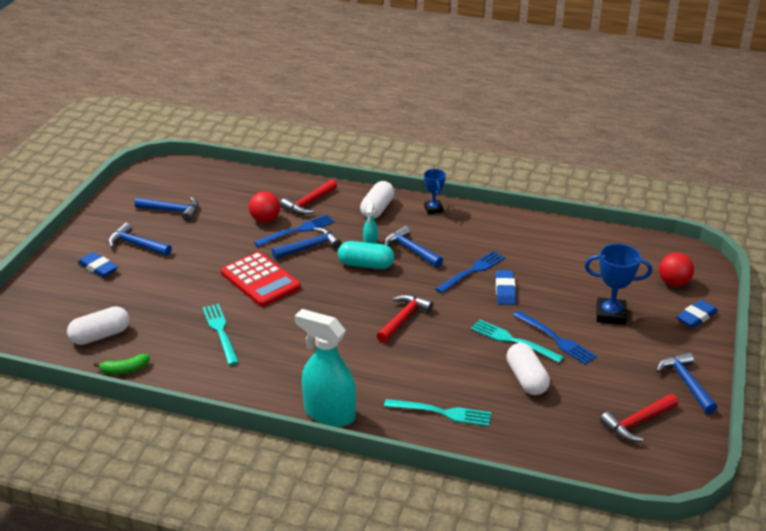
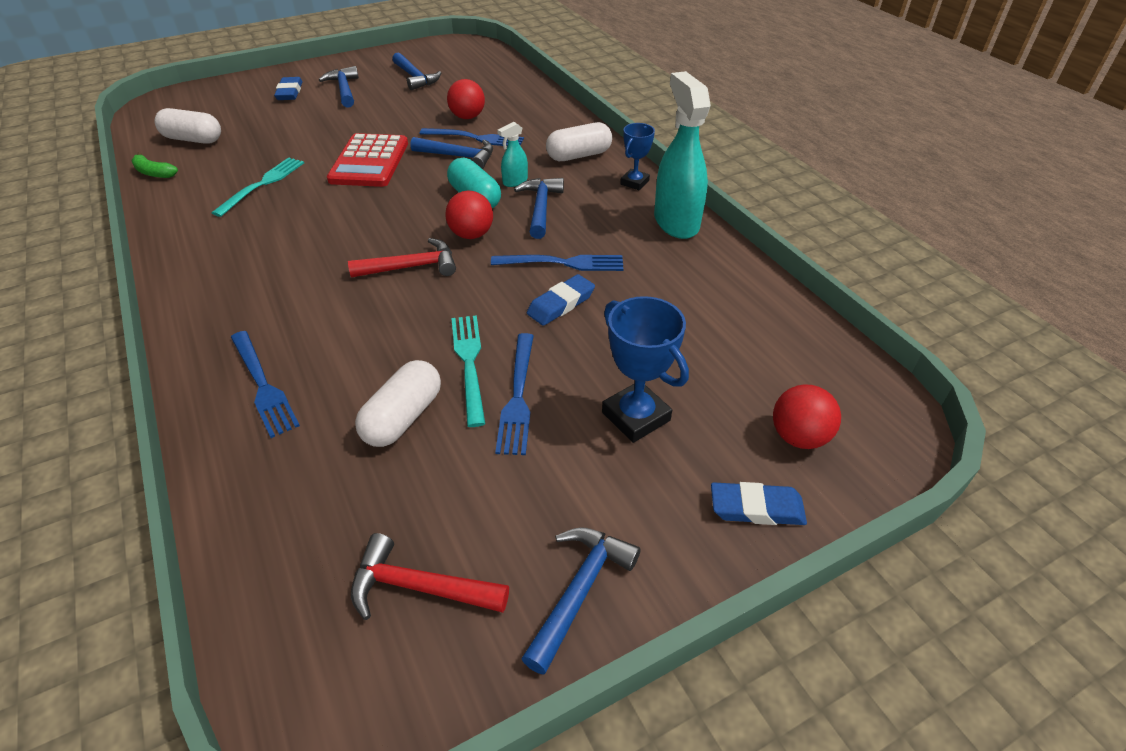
camera: 45 degrees right, 10 degrees up
(309, 203) = (528, 121): red hammer -> none
(329, 413) = (188, 309): turquoise spray bottle -> turquoise spray bottle (676, 222)
(402, 285) = (471, 235): none -> red ball
(442, 412) = (263, 386): turquoise fork -> blue fork

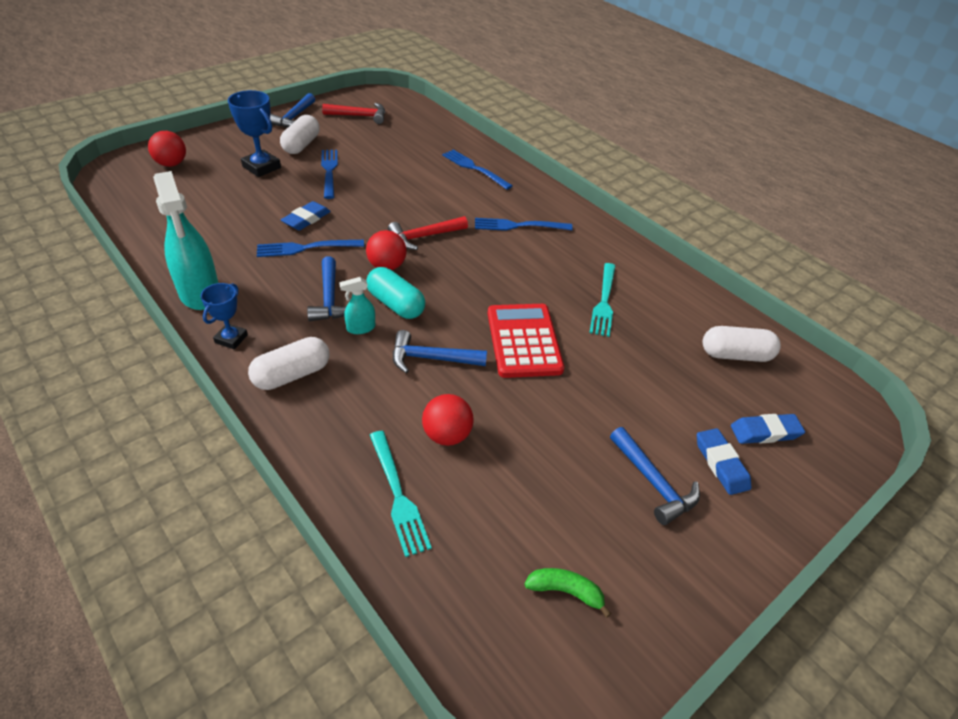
camera: 165 degrees right, 0 degrees up
(154, 173) = (716, 306): green banana -> green banana (565, 591)
(403, 417) = (390, 160): white capsule -> white capsule (301, 145)
(415, 77) = (570, 535): blue hammer -> none
(469, 363) = (362, 184): turquoise fork -> turquoise fork (398, 495)
(476, 138) = (422, 392): blue fork -> blue fork (518, 226)
(515, 181) = (360, 328): turquoise spray bottle -> turquoise spray bottle turned 150 degrees counterclockwise
(756, 508) = (208, 140): blue eraser -> blue eraser (765, 432)

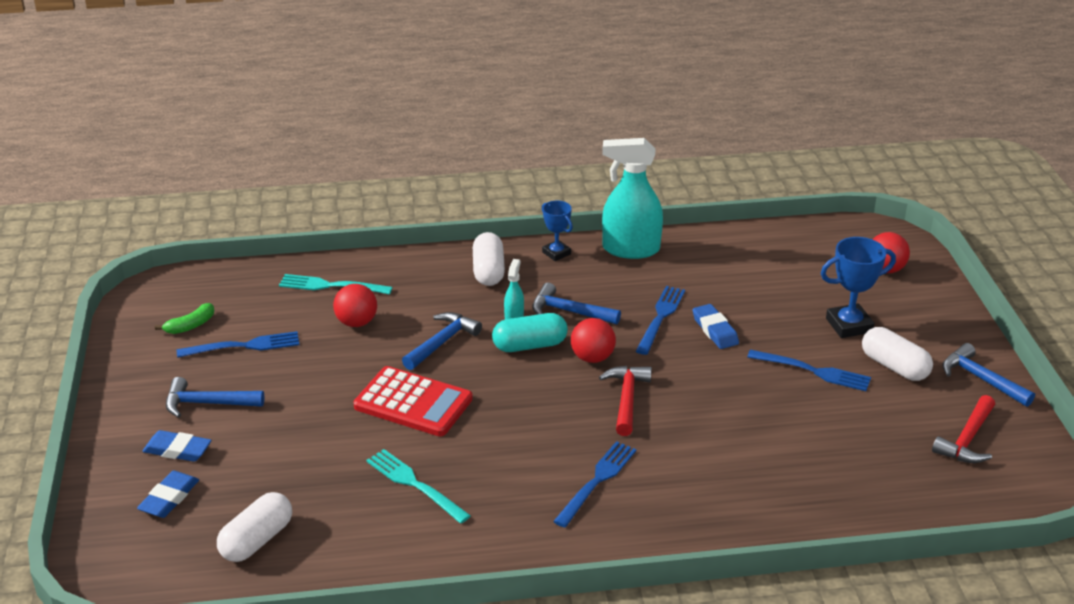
camera: 125 degrees right, 10 degrees down
(474, 168) = (757, 497): blue fork -> blue fork (244, 346)

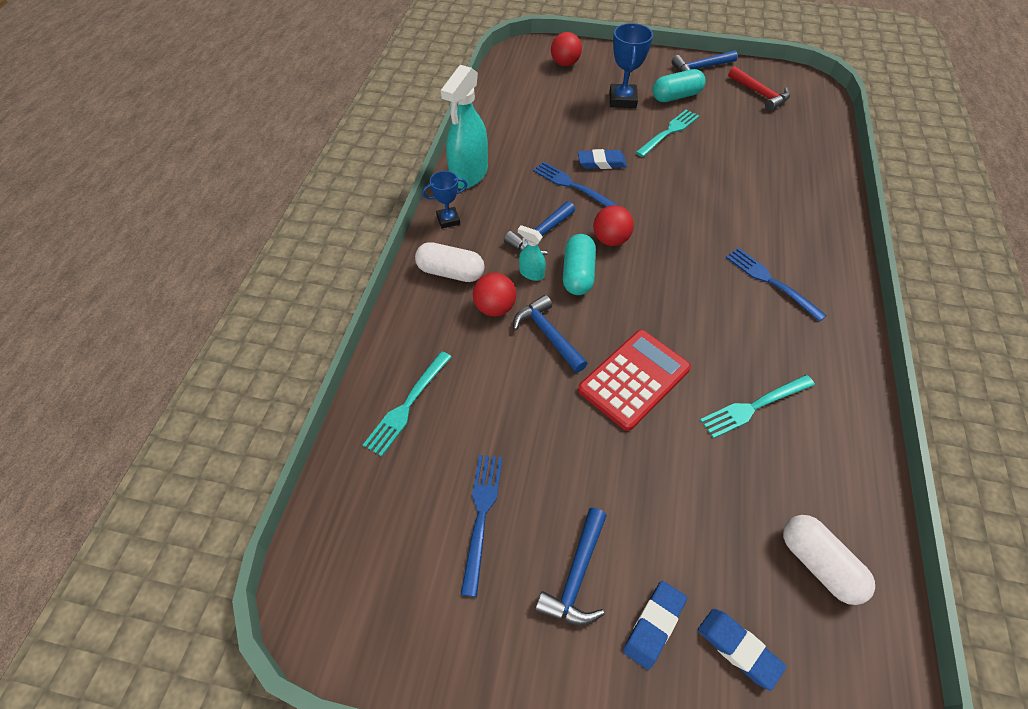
camera: 70 degrees left, 20 degrees up
(190, 325) = (414, 570): green banana -> none
(356, 322) = (485, 396): red ball -> red ball (495, 308)
(626, 399) = (672, 235): red hammer -> none
(814, 371) = (669, 132): blue fork -> turquoise fork
(894, 366) = (676, 96): white capsule -> turquoise capsule

